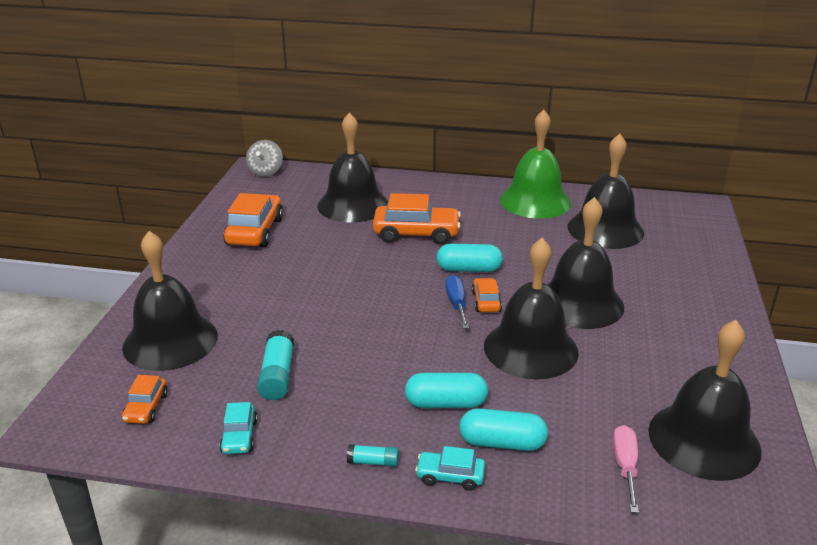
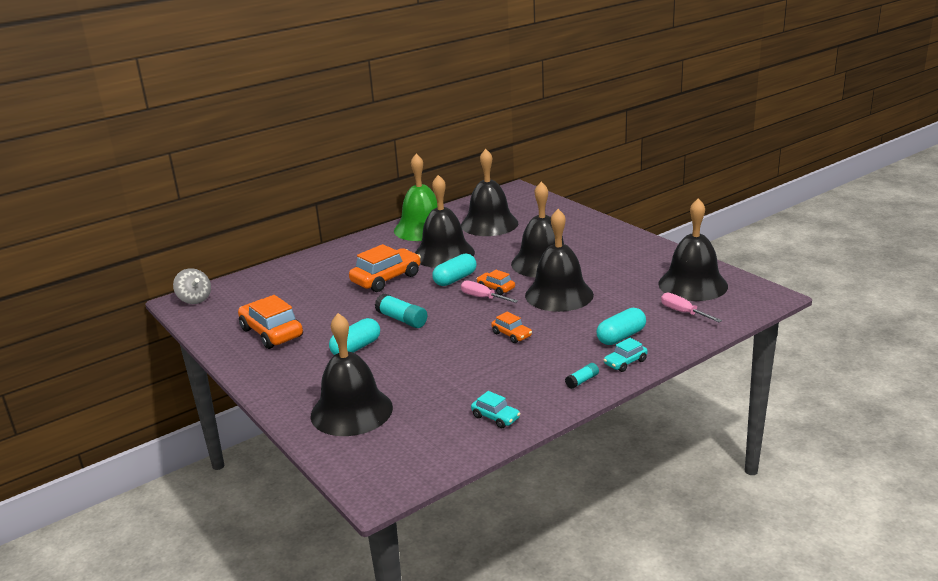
camera: 45 degrees left, 5 degrees down
(146, 408) = (413, 444): orange car -> orange car (511, 335)
(277, 375) = (456, 383): turquoise glue stick -> turquoise glue stick (402, 319)
(353, 205) = (309, 285): black bell -> black bell (444, 254)
(446, 403) = (566, 339): turquoise capsule -> turquoise capsule (356, 348)
(456, 304) = (482, 297): blue screwdriver -> pink screwdriver

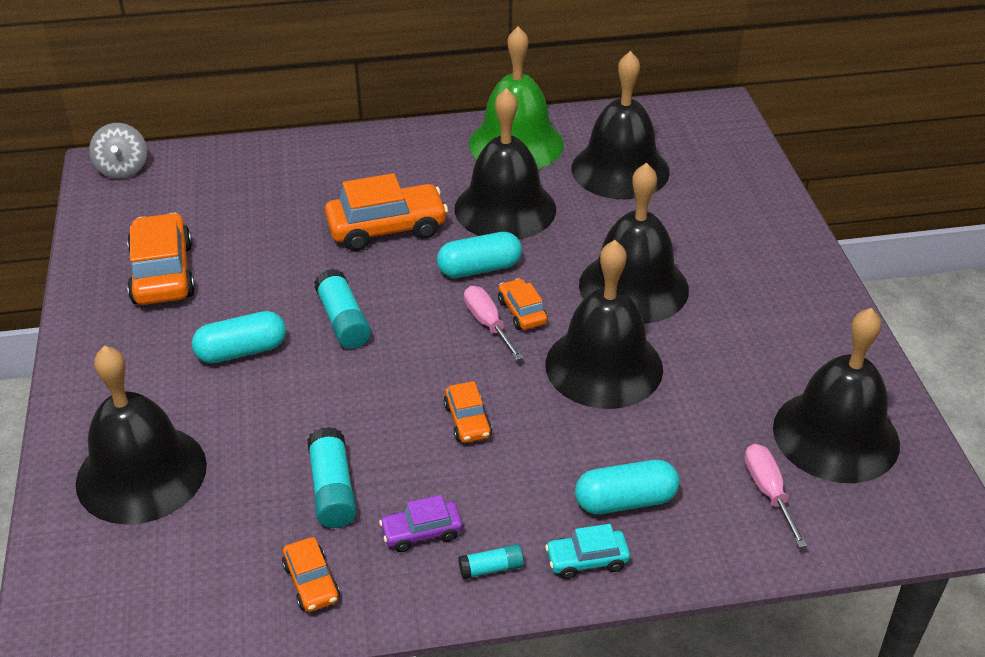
camera: 25 degrees right, 15 degrees up
(468, 381) = (332, 489): none -> turquoise glue stick
(495, 417) = (311, 582): turquoise car -> orange car
(533, 381) = (421, 532): none -> purple car

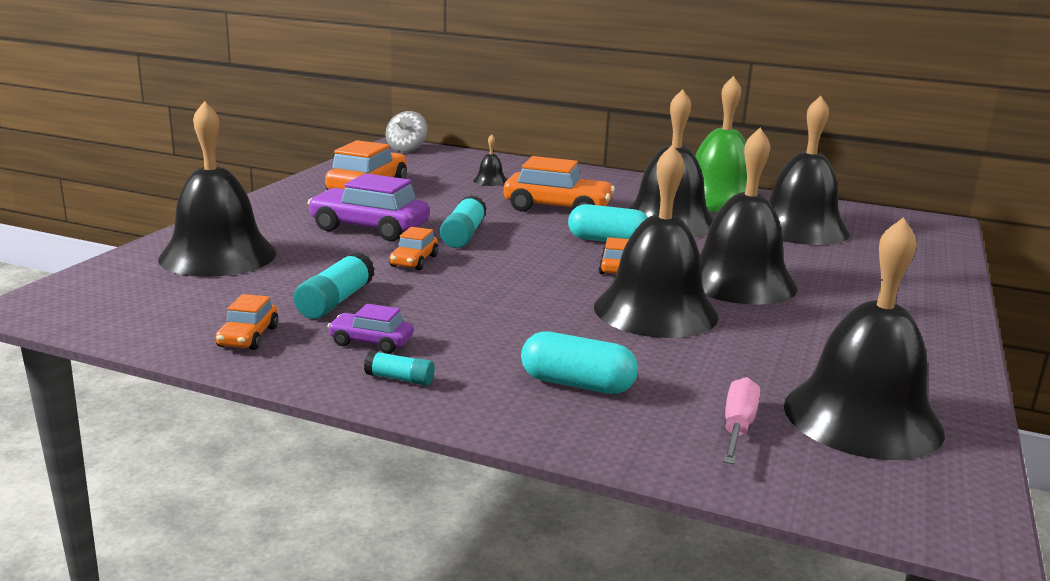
camera: 30 degrees right, 20 degrees down
(242, 351) = (369, 228): turquoise capsule -> purple car
(275, 201) = (490, 181): none -> black bell
(467, 421) = (492, 303): orange car -> orange car (414, 261)
(488, 324) = (578, 265): pink screwdriver -> none
(587, 560) = (492, 404): turquoise car -> none

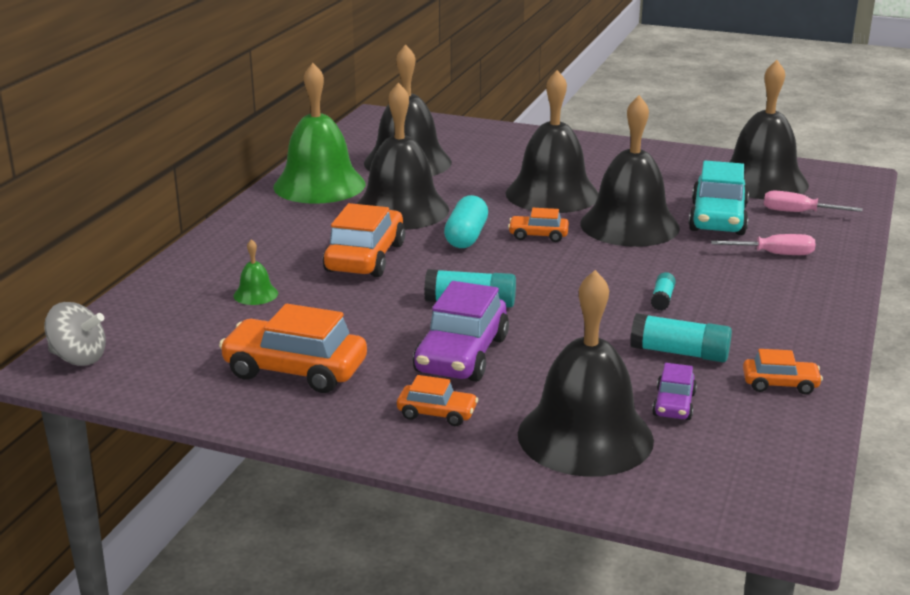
camera: 90 degrees left, 5 degrees up
(371, 342) = (755, 329): purple car -> purple car (673, 404)
(399, 379) = (810, 313): turquoise glue stick -> turquoise glue stick (662, 299)
(414, 261) = (558, 323): orange car -> orange car (437, 413)
(490, 181) = (255, 294): black bell -> green bell
(577, 384) = (774, 254): turquoise capsule -> pink screwdriver
(693, 364) = (717, 218): none -> turquoise car

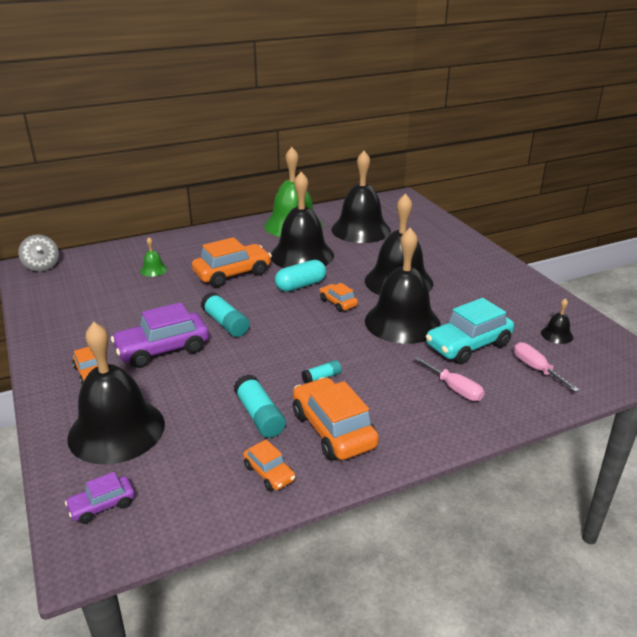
camera: 45 degrees right, 5 degrees up
(295, 370) = (90, 316): orange car -> orange car (333, 430)
(673, 404) = (190, 443): purple car -> purple car (102, 505)
(761, 181) = (557, 335): black bell -> black bell, size x0.40

